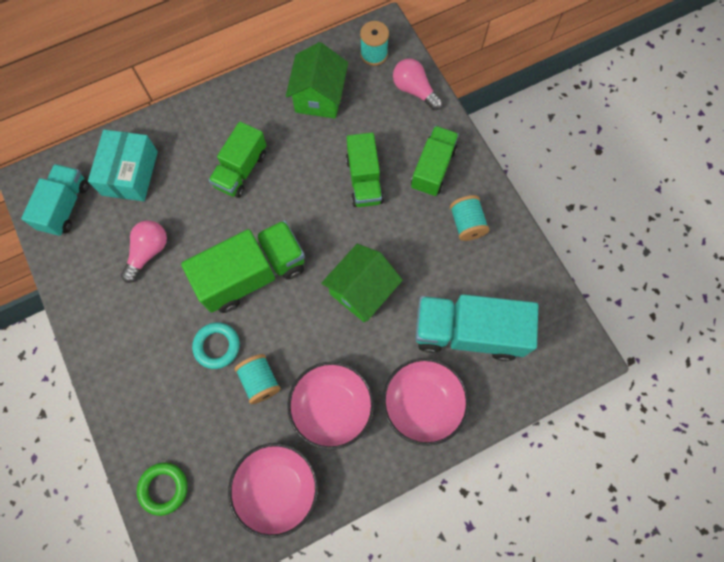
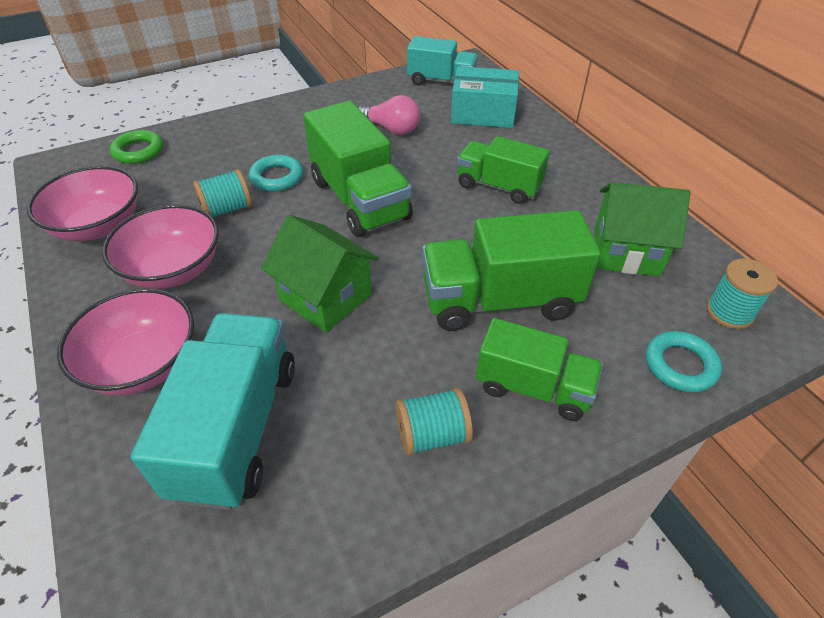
camera: 90 degrees right, 25 degrees down
(364, 180) = (499, 300): green truck -> green truck, size x1.54
(414, 90) = (680, 365): pink light bulb -> turquoise ring

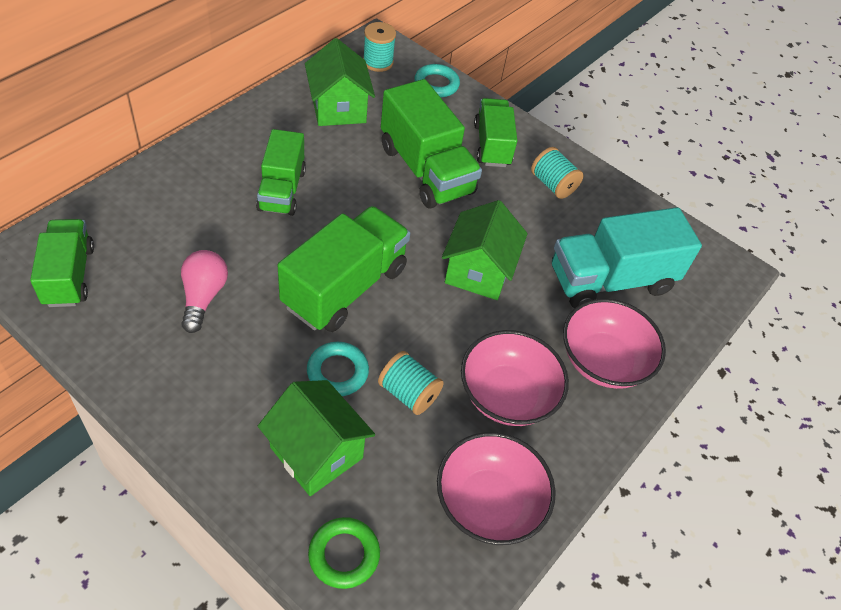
camera: 120 degrees left, 5 degrees up
(219, 154) = (316, 453): none -> green house
(441, 81) = (69, 275): turquoise truck -> green truck
(483, 113) = (143, 222): turquoise box -> none

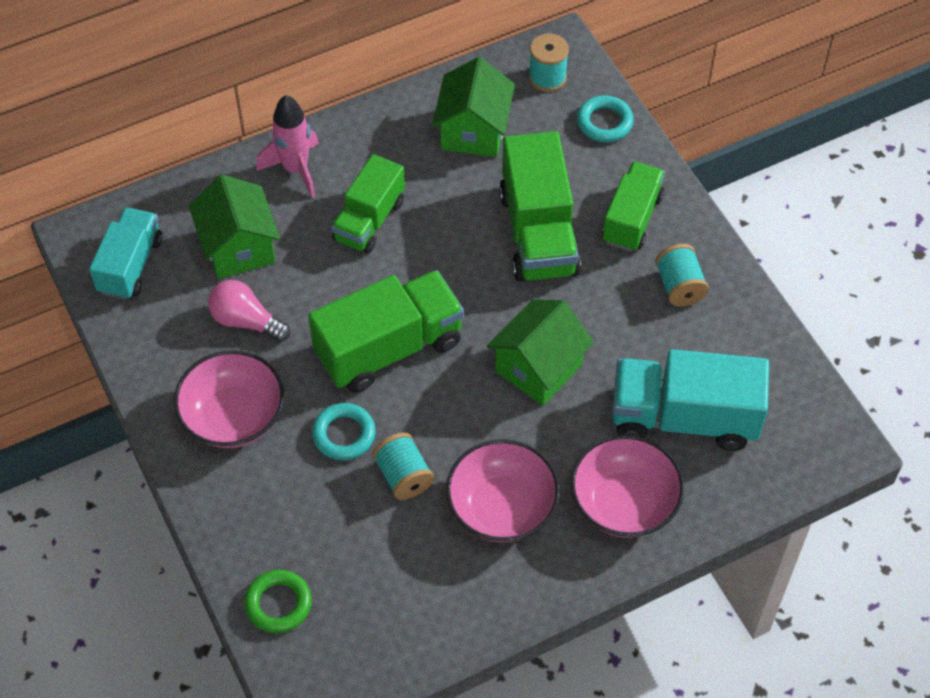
camera: 30 degrees right, 5 degrees up
(69, 275) = (130, 265): green truck -> turquoise truck
(199, 164) = (295, 169): none -> pink rocket
(203, 297) = (246, 321): pink light bulb -> pink light bulb turned 90 degrees counterclockwise
(316, 453) = (292, 506): green house -> green house (239, 248)
(488, 503) = (431, 603): pink bowl -> pink bowl (233, 417)

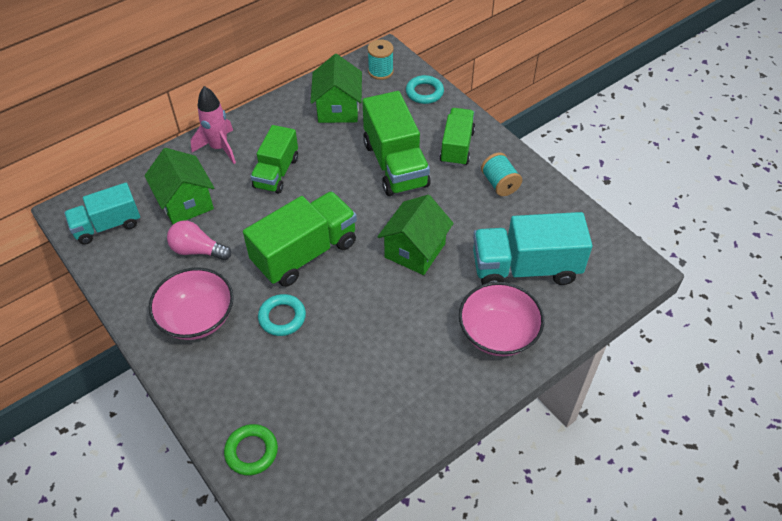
camera: 10 degrees left, 5 degrees down
(130, 265) = (107, 225): turquoise truck -> turquoise truck turned 120 degrees counterclockwise
(403, 476) = (332, 340): turquoise spool -> none
(502, 508) = (409, 351): pink bowl -> none

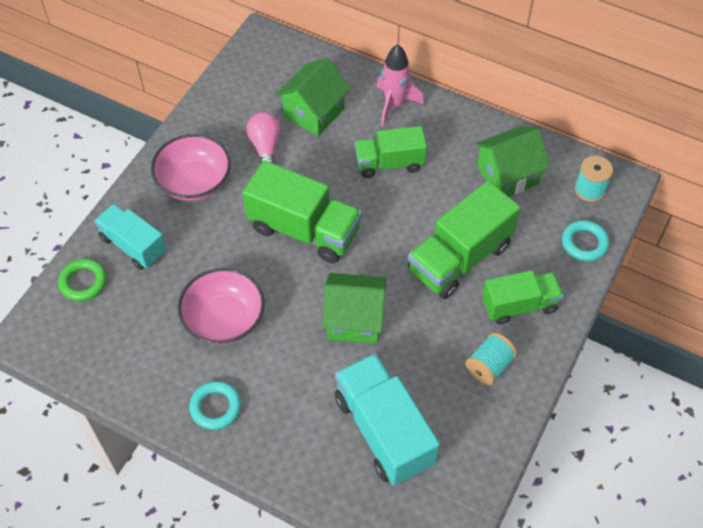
camera: 65 degrees right, 5 degrees up
(107, 225) = (259, 72): turquoise truck -> turquoise truck (133, 245)
(282, 317) = (223, 244): turquoise ring -> turquoise ring (215, 407)
(498, 333) = (288, 432): pink bowl -> pink bowl (224, 320)

